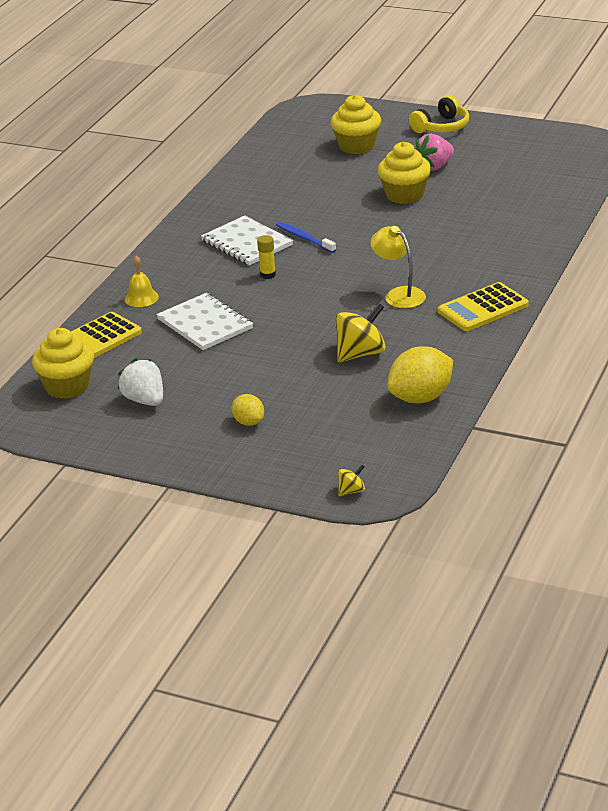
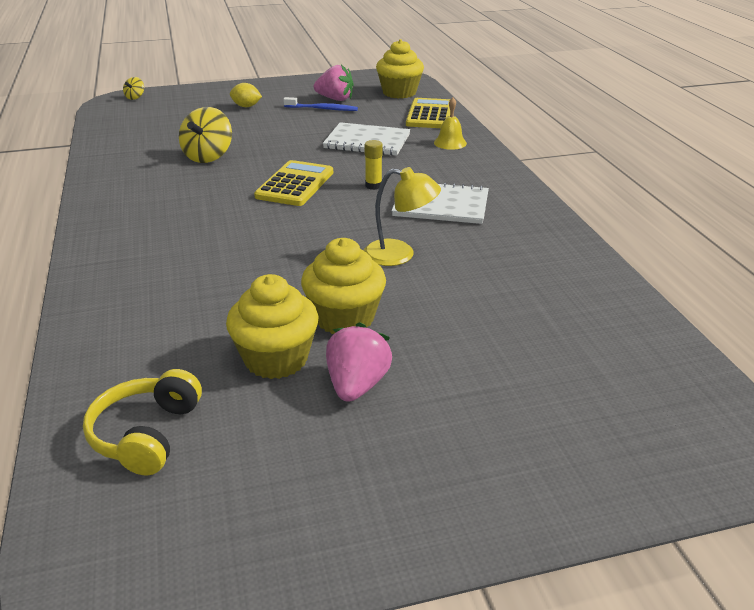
camera: 140 degrees right, 0 degrees up
(145, 400) = (335, 99): white strawberry -> pink strawberry
(304, 238) = (391, 227): blue toothbrush -> blue toothbrush (322, 109)
(357, 146) = (525, 382): yellow cupcake -> yellow cupcake (276, 359)
(399, 294) = (221, 205): yellow lamp -> yellow lamp (400, 254)
(421, 398) = (127, 145): yellow lemon -> none
(442, 127) = (447, 494): yellow headphones -> yellow headphones (146, 434)
(483, 308) = (120, 217): yellow calculator -> yellow calculator (295, 184)

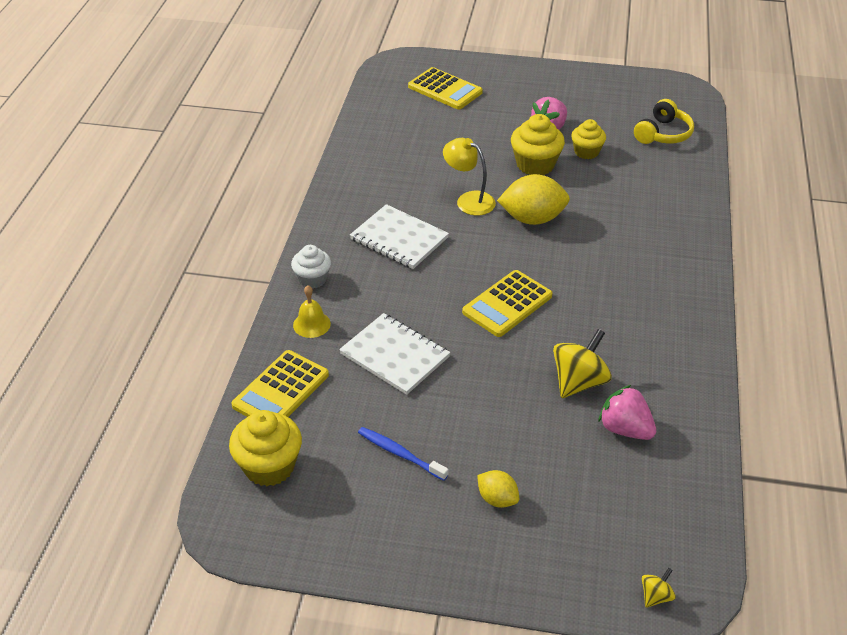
camera: 155 degrees left, 10 degrees up
(276, 359) = (586, 152): yellow cupcake -> yellow cupcake, size x0.66
(310, 254) = (532, 219): none -> yellow lemon
(335, 99) = (366, 478): pink strawberry -> pink strawberry (625, 429)
(373, 186) = (437, 280): yellow glue stick -> none
(484, 164) = (312, 279): none -> white cupcake
(590, 410) = (445, 89): none -> yellow calculator

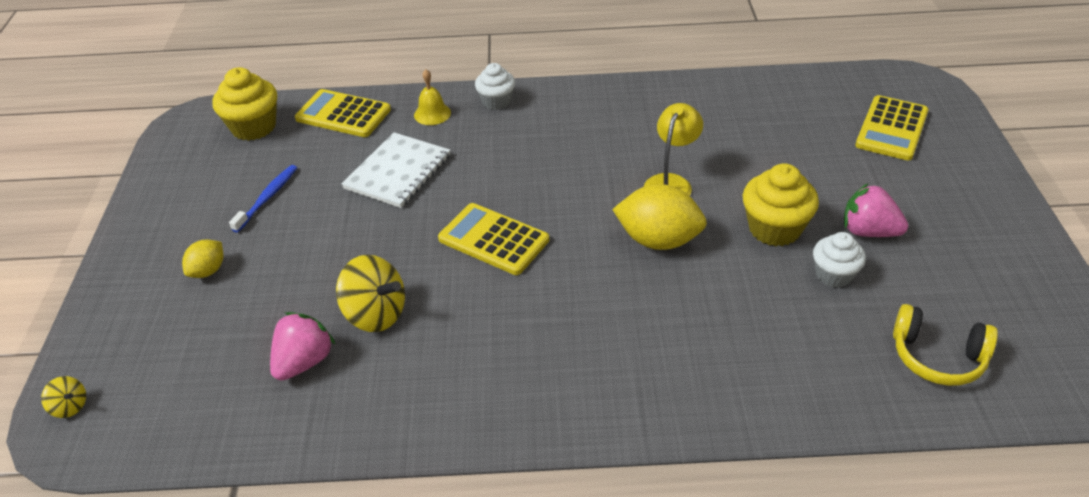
camera: 80 degrees right, 0 degrees up
(399, 239) = (579, 143): white notebook -> none
(532, 219) = (658, 240): yellow lemon -> yellow lemon turned 60 degrees counterclockwise
(586, 152) = (834, 275): yellow cupcake -> white cupcake

